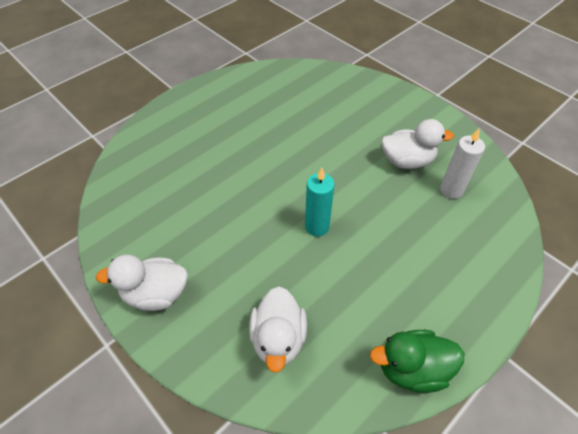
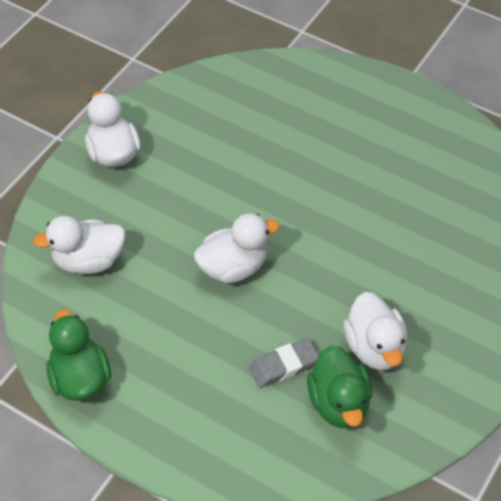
camera: 75 degrees right, 0 degrees up
(317, 227) = (233, 267): turquoise candle -> white duck
(416, 214) = (284, 366): none -> grey eraser
(451, 190) = (339, 403): white candle -> green duck

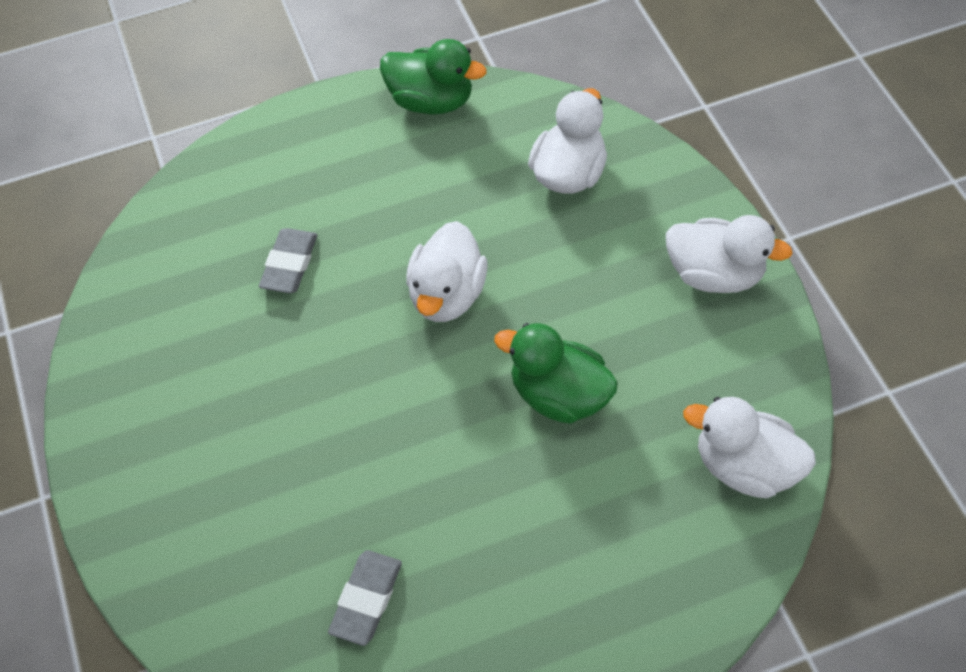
camera: 130 degrees right, 5 degrees up
(339, 403) = (206, 283): green duck -> green duck (559, 395)
(374, 348) = (230, 358): white duck -> white duck (744, 466)
(438, 188) = (366, 599): none -> grey eraser

